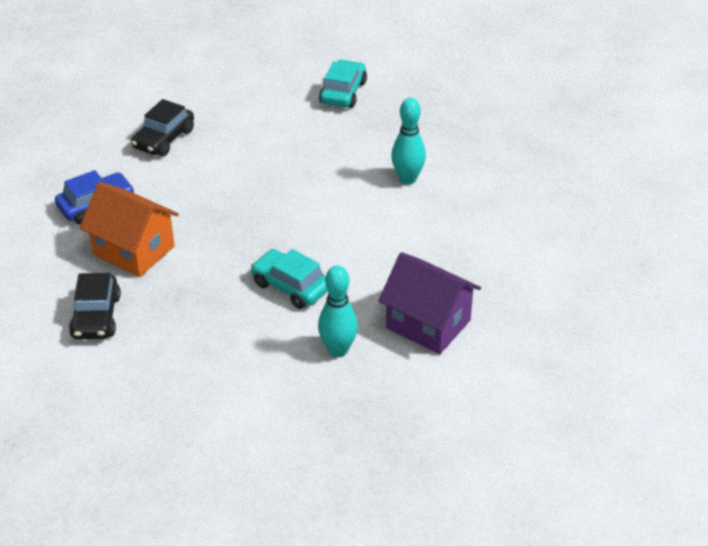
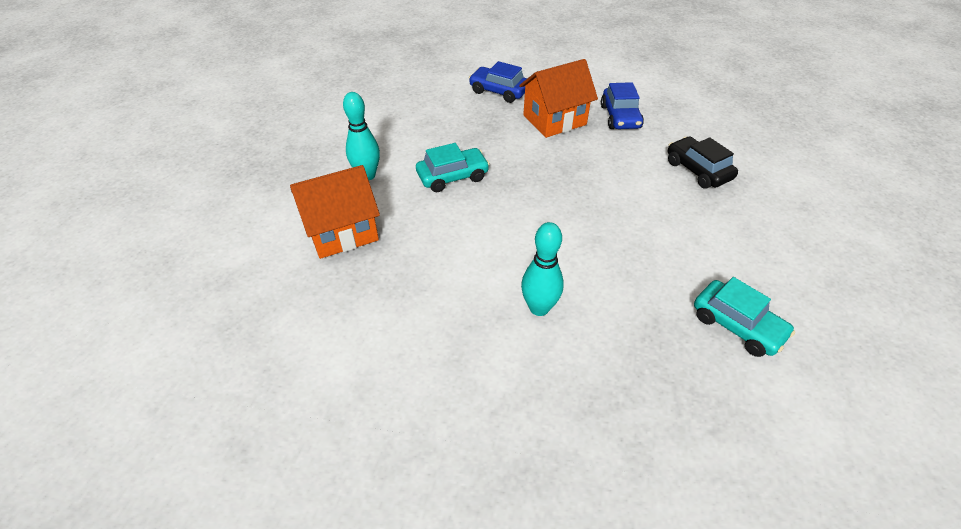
camera: 120 degrees right, 5 degrees up
(96, 316) = (499, 91): black car -> blue car
(428, 324) = (342, 232): purple house -> orange house

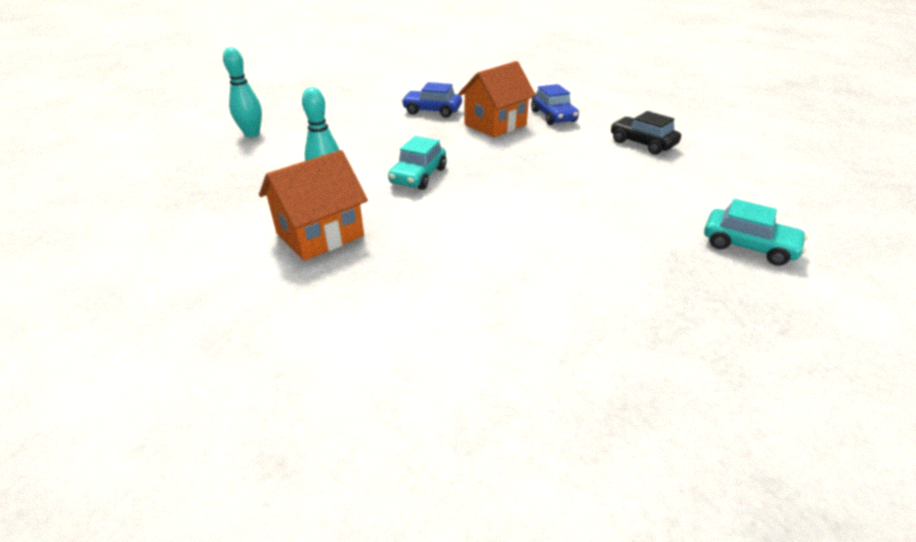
camera: 15 degrees left, 10 degrees down
(452, 176) = (418, 176): turquoise car -> turquoise car turned 150 degrees clockwise
(539, 308) = (559, 264): turquoise bowling pin -> turquoise bowling pin (252, 134)

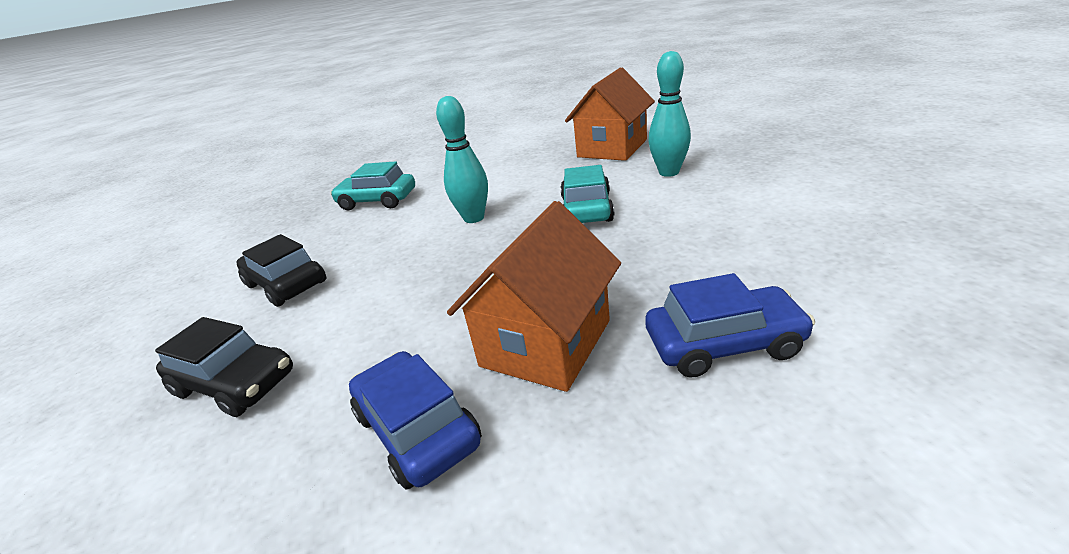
camera: 165 degrees right, 5 degrees down
(252, 134) = (908, 187): turquoise bowling pin -> turquoise bowling pin (474, 218)
(648, 186) = (286, 284): none -> black car
(748, 246) = (229, 244): turquoise car -> turquoise car (377, 201)

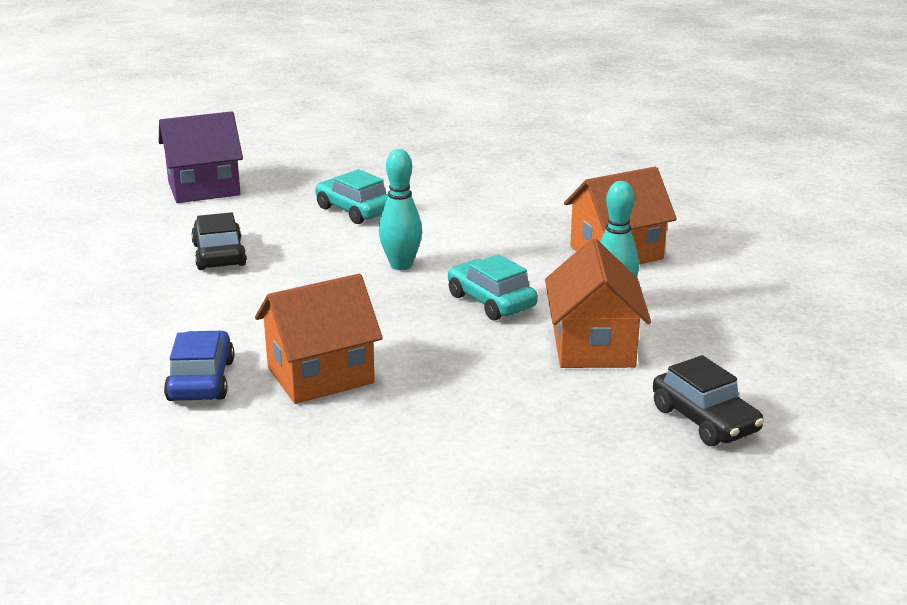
camera: 30 degrees right, 5 degrees down
(212, 240) = (204, 188): none -> purple house
(235, 383) = (136, 308): black car -> black car (705, 420)
(586, 209) = (491, 301): turquoise car -> turquoise car turned 75 degrees counterclockwise
(715, 202) = (593, 347): none -> orange house
(723, 344) = (414, 428): blue car -> none

